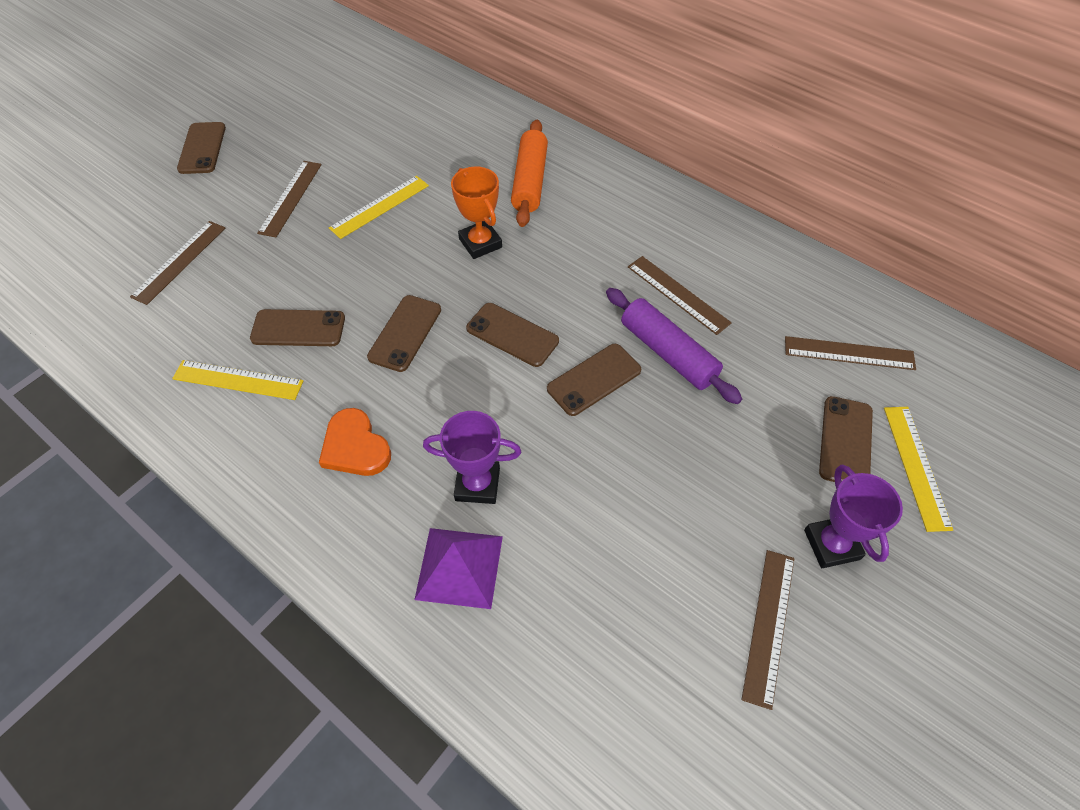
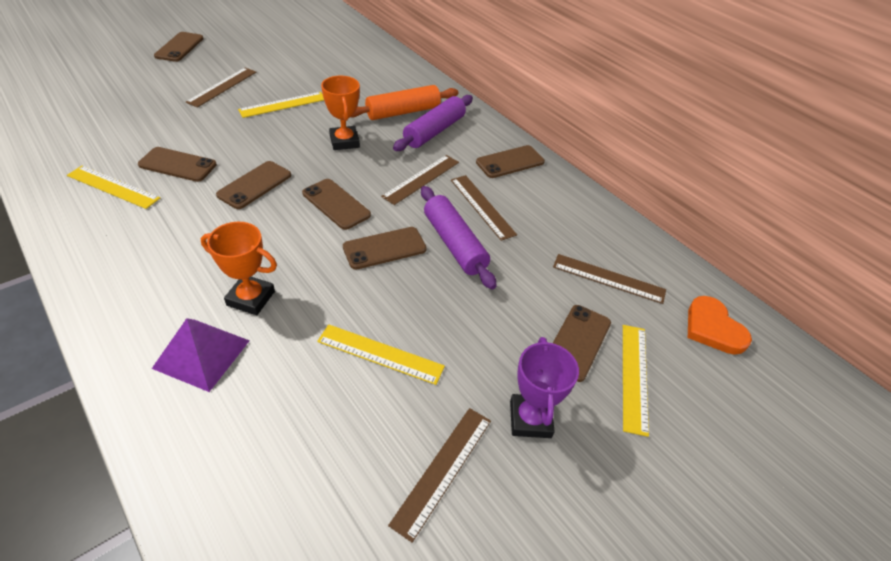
camera: 10 degrees right, 10 degrees down
(179, 262) = (120, 107): brown ruler -> brown ruler (421, 179)
(355, 447) = (171, 250): orange heart -> orange heart (713, 328)
(477, 484) = (251, 298): purple trophy -> orange trophy
(529, 181) = (403, 112): orange rolling pin -> orange rolling pin turned 45 degrees clockwise
(579, 201) = (434, 131): none -> purple rolling pin
(649, 513) = (380, 353): none -> yellow ruler
(684, 224) = (510, 162): none -> brown phone

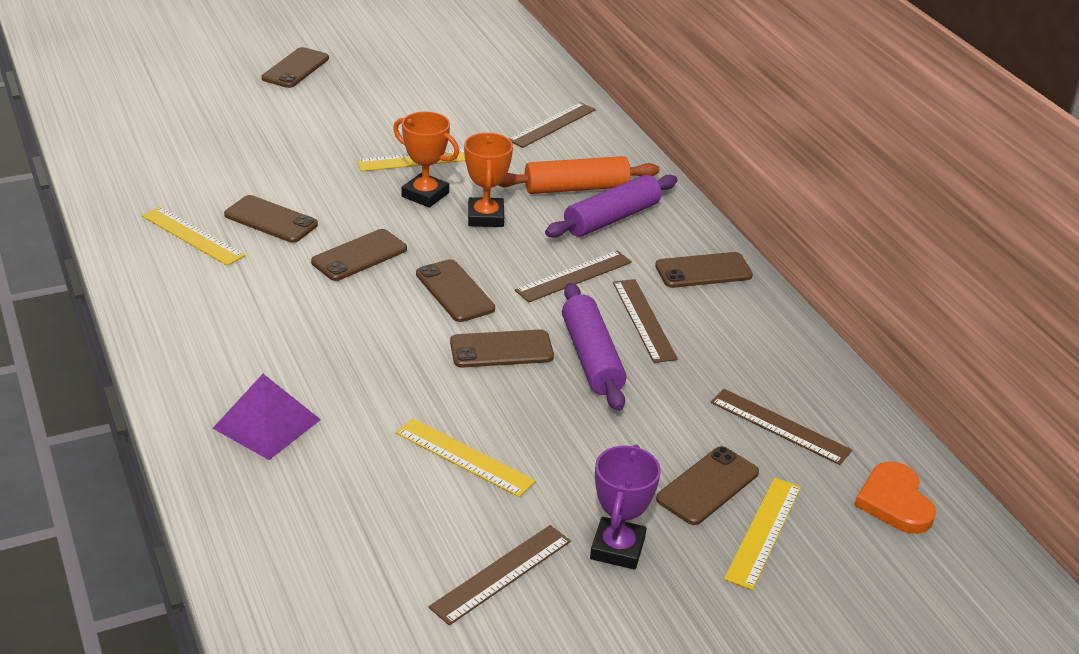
camera: 15 degrees right, 10 degrees down
(222, 87) = (342, 128): brown ruler -> brown ruler (552, 125)
(251, 298) = (330, 378): orange trophy -> orange trophy (425, 195)

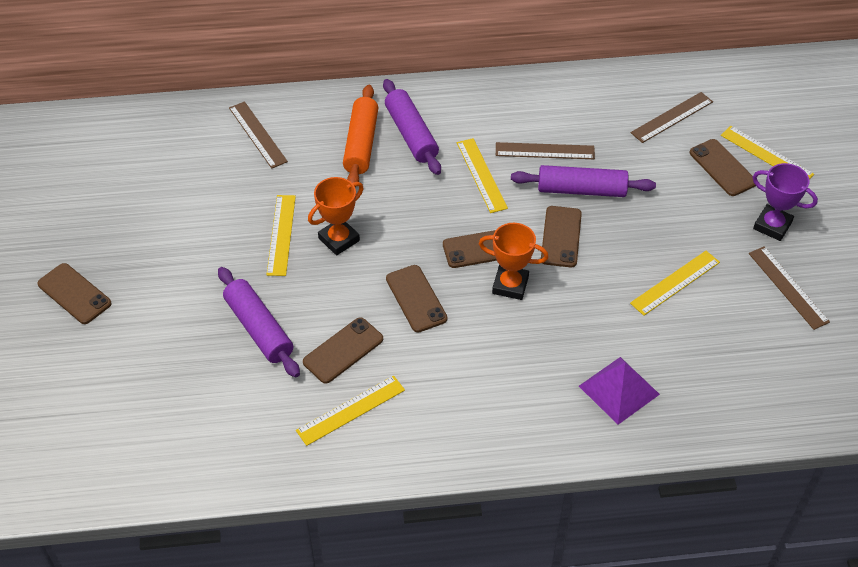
camera: 70 degrees left, 15 degrees up
(284, 167) = (259, 329): none -> purple rolling pin
(485, 217) = (385, 208): orange trophy -> orange trophy (510, 285)
(574, 276) = (481, 175): brown ruler -> yellow ruler
(703, 271) = (494, 103): brown phone -> none
(894, 501) = (748, 89): orange heart -> none

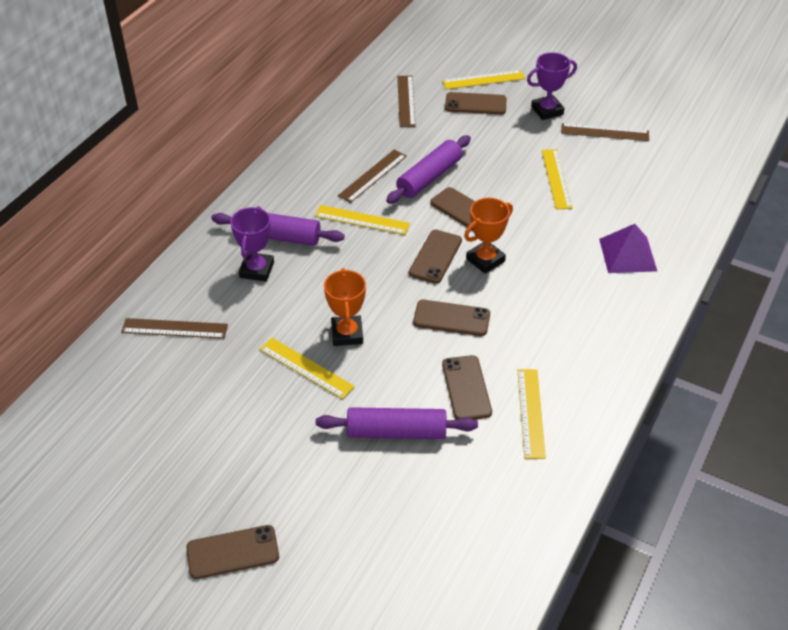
camera: 55 degrees left, 5 degrees down
(361, 144) = (257, 270): orange rolling pin -> purple trophy

